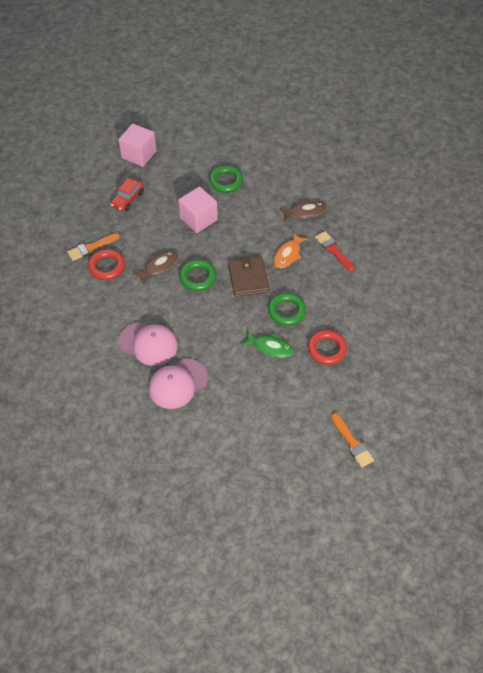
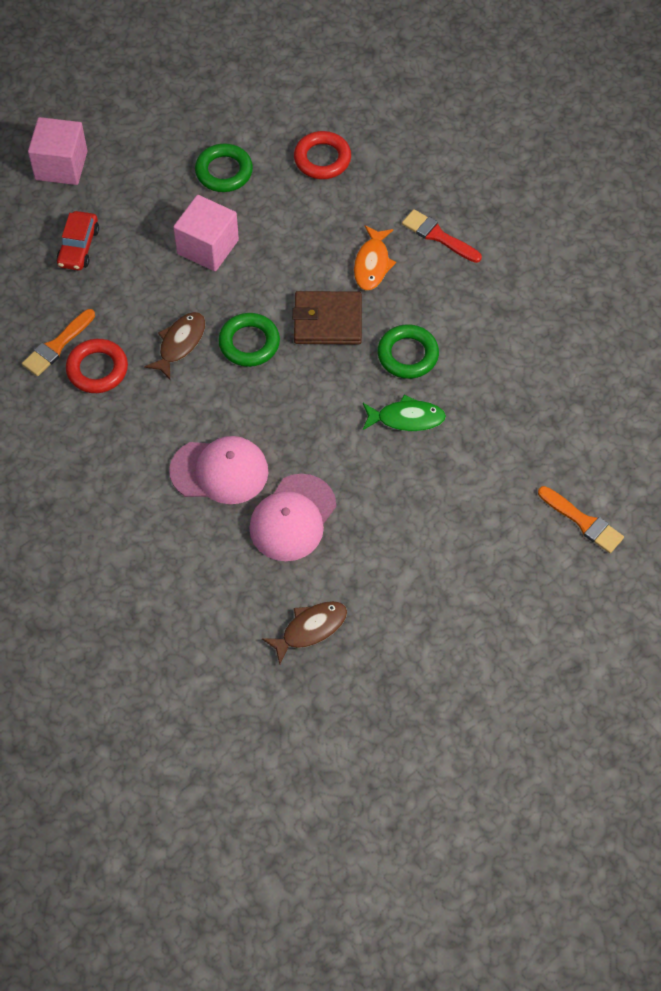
camera: 20 degrees left, 5 degrees up
(248, 278) = (327, 321): brown wallet -> brown wallet turned 60 degrees counterclockwise
(305, 212) = (370, 186): brown fish -> brown fish (310, 629)
(326, 349) = (491, 395): red ring -> red ring (322, 159)

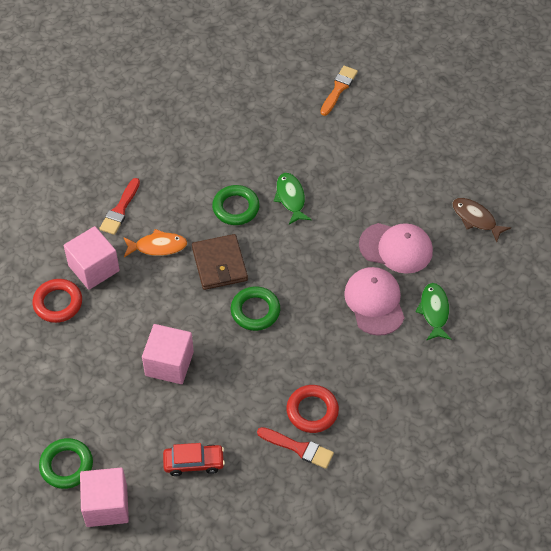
camera: 105 degrees left, 5 degrees down
(57, 345) = (299, 448): orange brush -> red brush
(180, 343) = (270, 358): brown fish -> none
(184, 534) = (434, 311): none -> green fish
(224, 171) = (86, 372): green ring -> green ring (66, 465)
(360, 198) = (94, 268): none -> pink cube

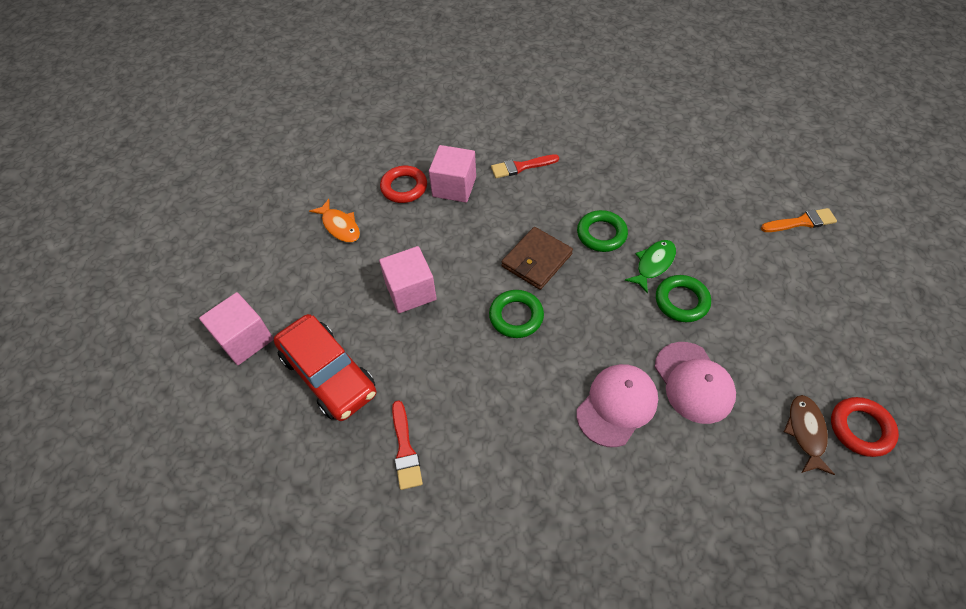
camera: 55 degrees right, 0 degrees up
(66, 465) = (264, 288): green ring -> green ring (681, 301)
(158, 246) = (512, 210): orange fish -> orange fish (340, 226)
(194, 462) = (329, 374): red car -> red car, size x1.84
(312, 411) = (453, 433): red ring -> red ring (860, 428)
(434, 311) = (660, 468): green fish -> none

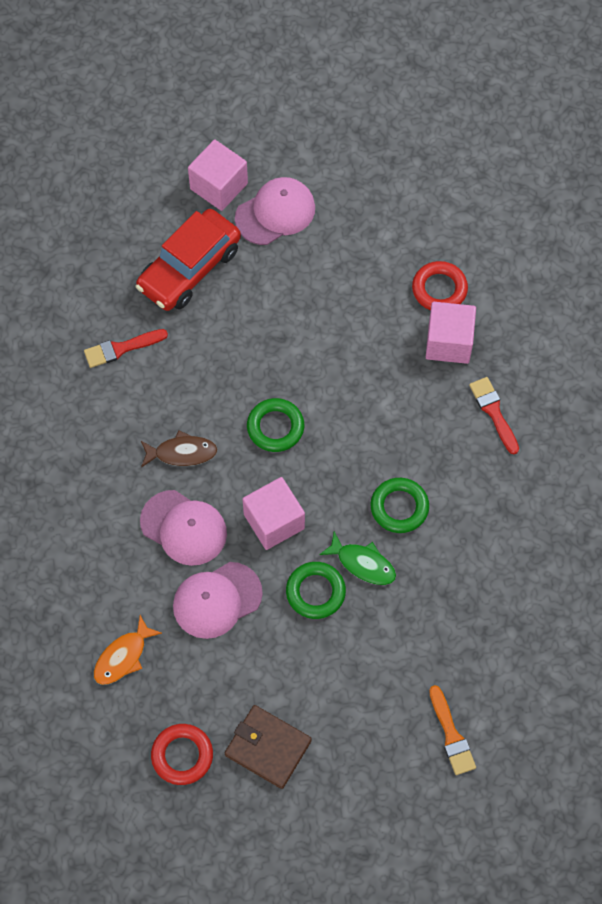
camera: 80 degrees right, 10 degrees up
(291, 295) = (275, 213): none -> pink cap
(340, 226) = (371, 236): orange fish -> orange fish (123, 656)
(411, 291) = (294, 322): pink cube -> pink cube (274, 521)
(536, 260) = (352, 441): brown wallet -> brown wallet (268, 747)
(806, 432) = (173, 702): brown fish -> brown fish (182, 453)

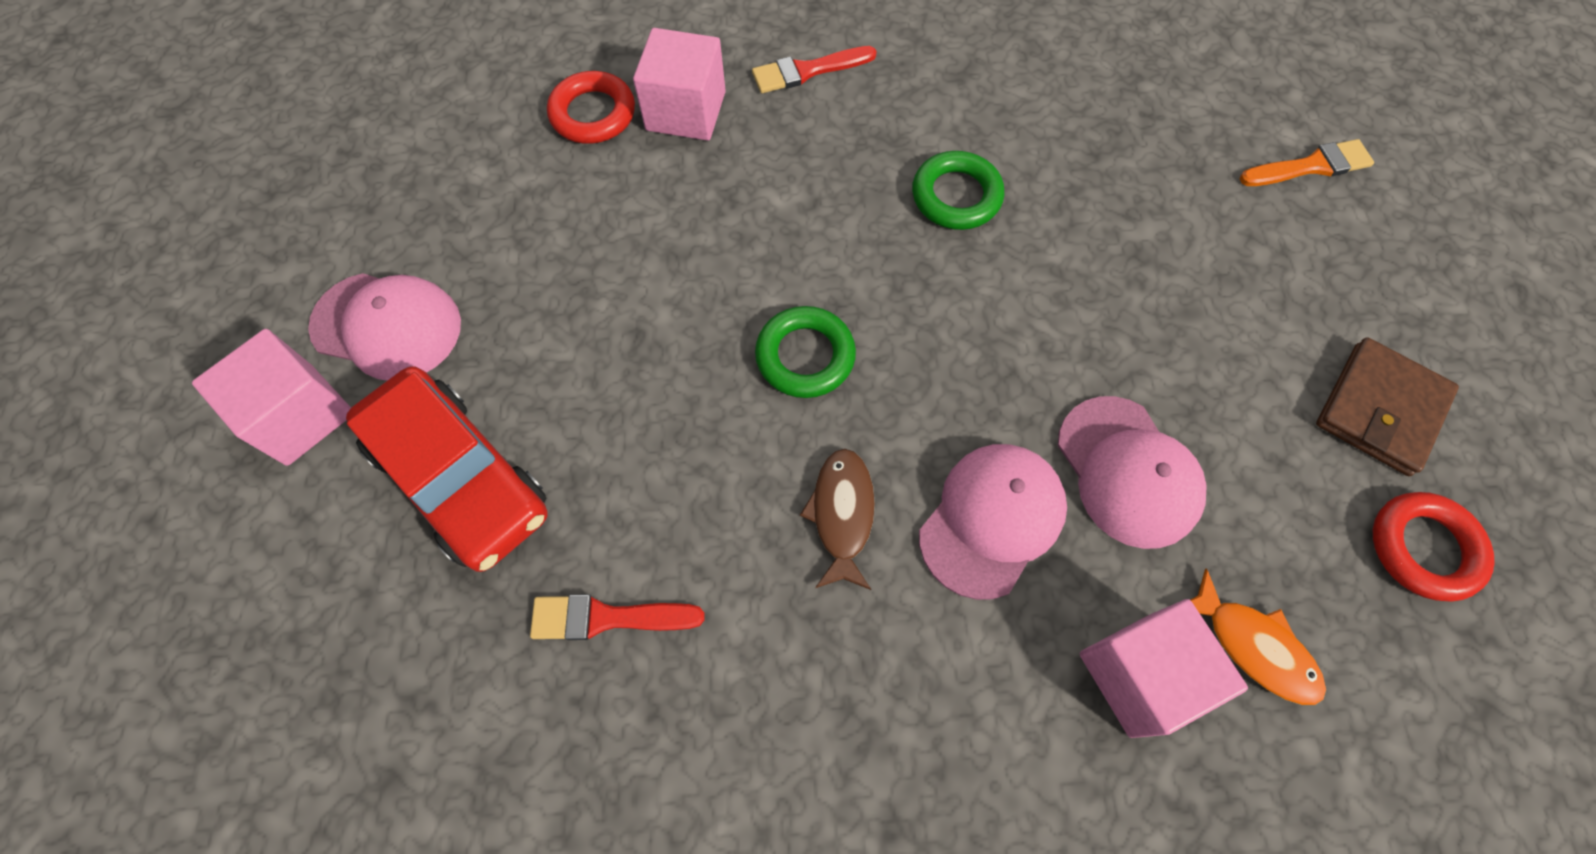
camera: 85 degrees left, 0 degrees up
(121, 348) = (607, 618): red brush -> red brush turned 105 degrees clockwise
(274, 521) = (979, 371): pink cube -> pink cube (1140, 674)
(275, 213) = (387, 326): pink cap -> pink cap turned 135 degrees clockwise
(315, 592) = (1103, 319): green ring -> none
(363, 563) = (1051, 251): green fish -> none

